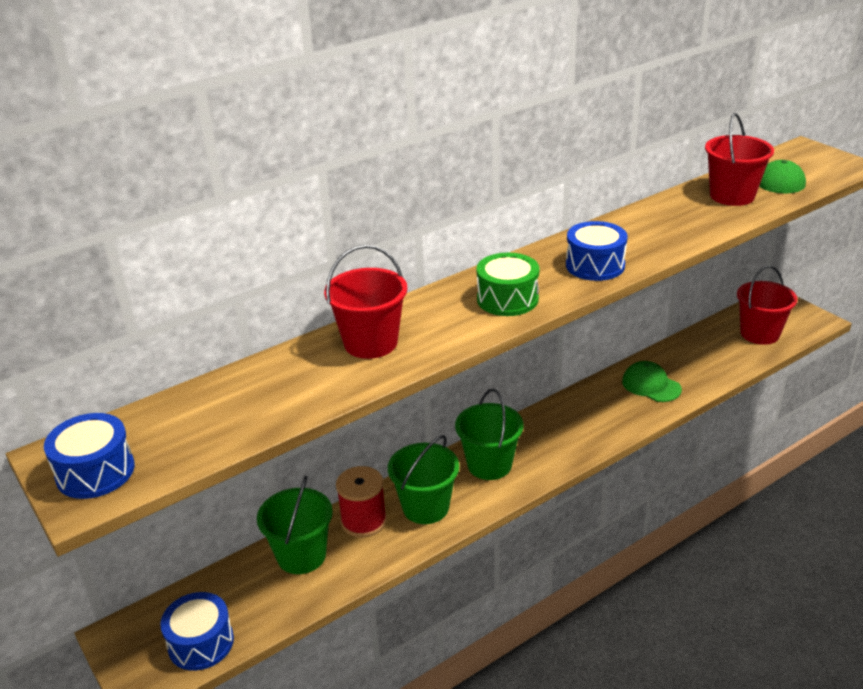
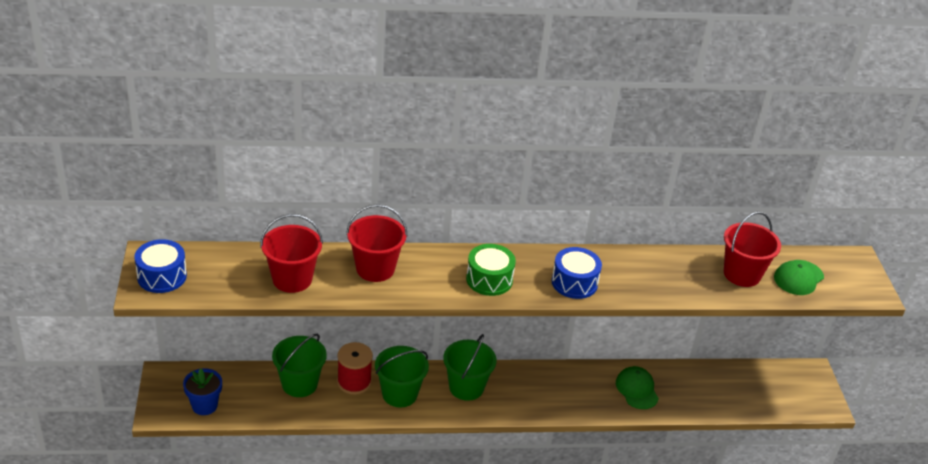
camera: 25 degrees right, 5 degrees up
(201, 643) = (204, 405): blue drum -> blue flower pot
(760, 333) = (767, 393): red bucket -> red bucket (292, 279)

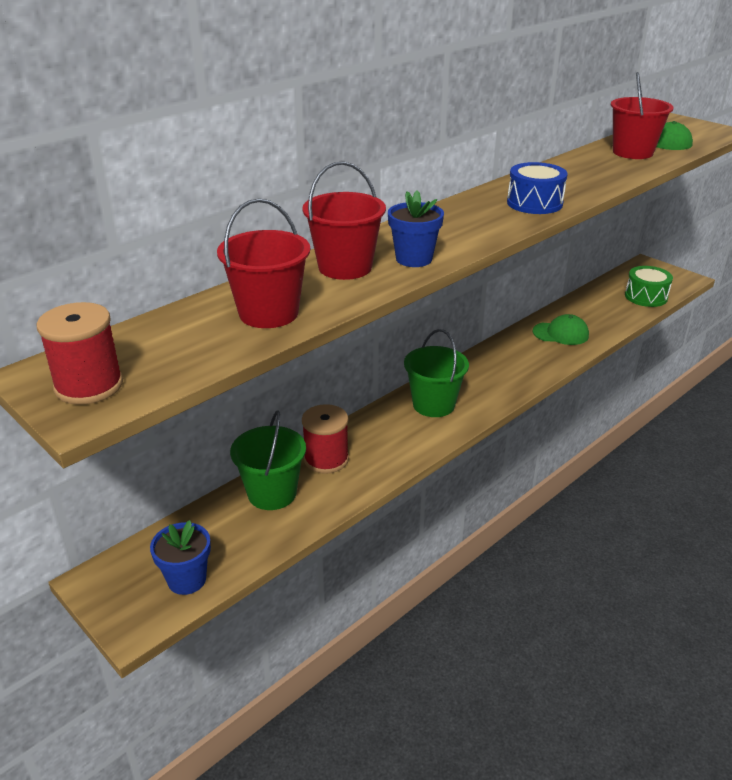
camera: 35 degrees left, 5 degrees down
(162, 276) = (89, 386): blue drum -> red spool
(399, 394) = (383, 443): green bucket -> none
(422, 285) = (414, 259): none -> blue flower pot
(489, 279) = (464, 230): green drum -> green drum (646, 297)
(637, 389) = (561, 333): green cap -> green cap turned 150 degrees clockwise

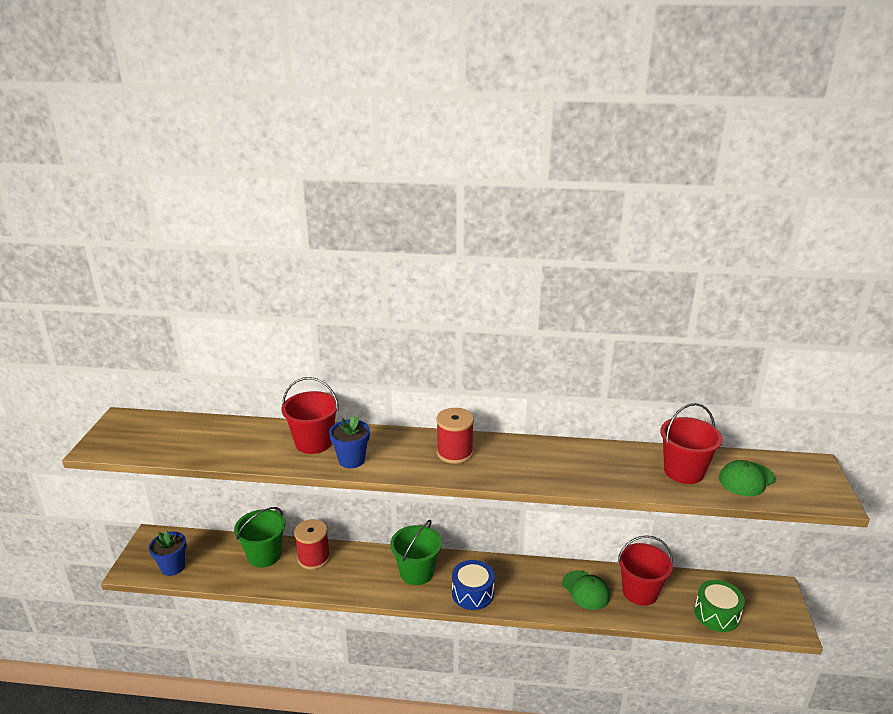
camera: 50 degrees right, 5 degrees down
(89, 386) = (120, 436): red spool -> red spool (454, 453)
(268, 313) = (233, 446): red bucket -> red bucket (640, 592)
(534, 203) = (503, 467): blue drum -> blue drum (472, 593)

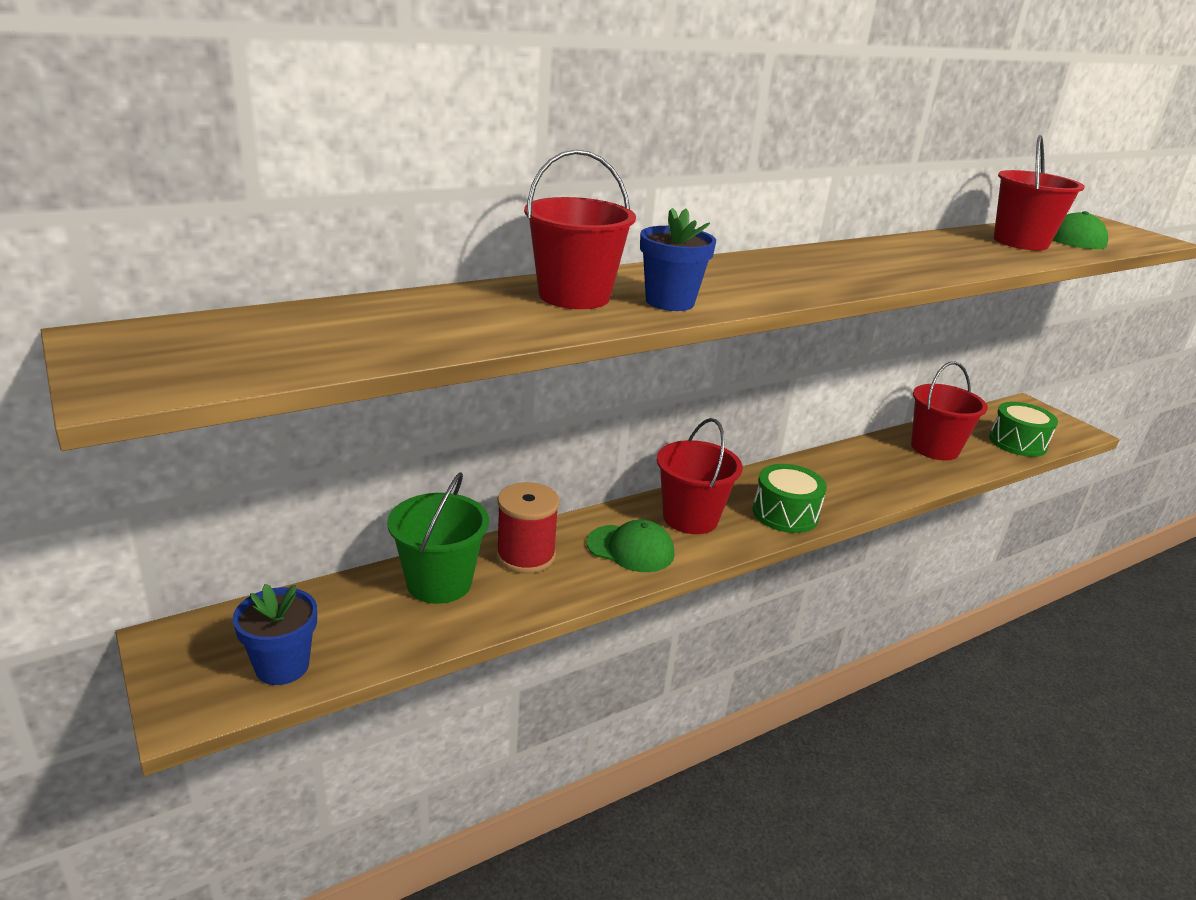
camera: 40 degrees left, 0 degrees up
(416, 572) = (690, 518): green bucket -> red bucket
(454, 453) = (782, 270): red spool -> none
(472, 593) = (785, 514): blue drum -> green drum
(586, 590) = (888, 465): green cap -> green cap (630, 549)

